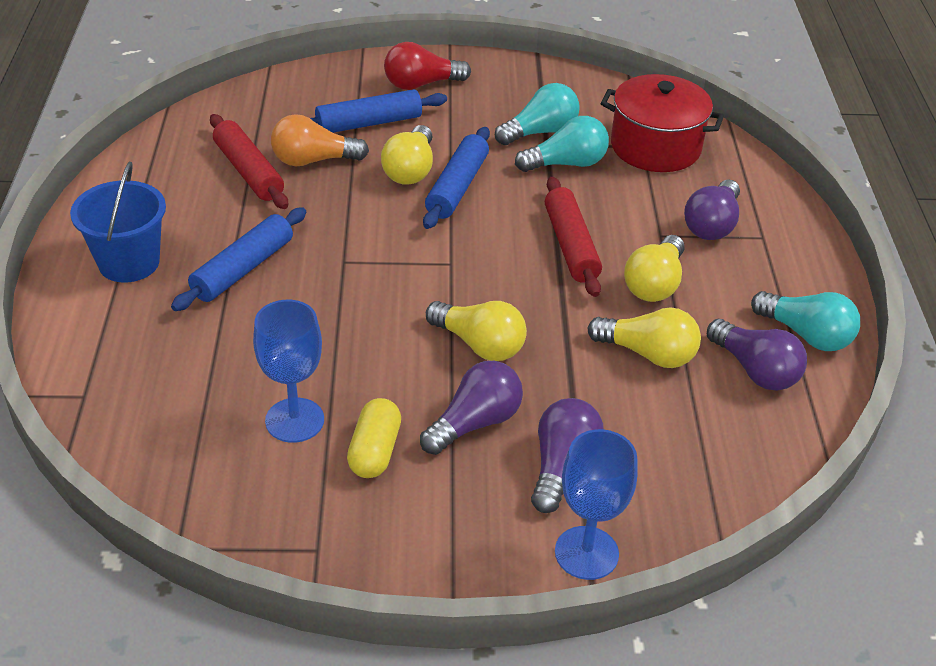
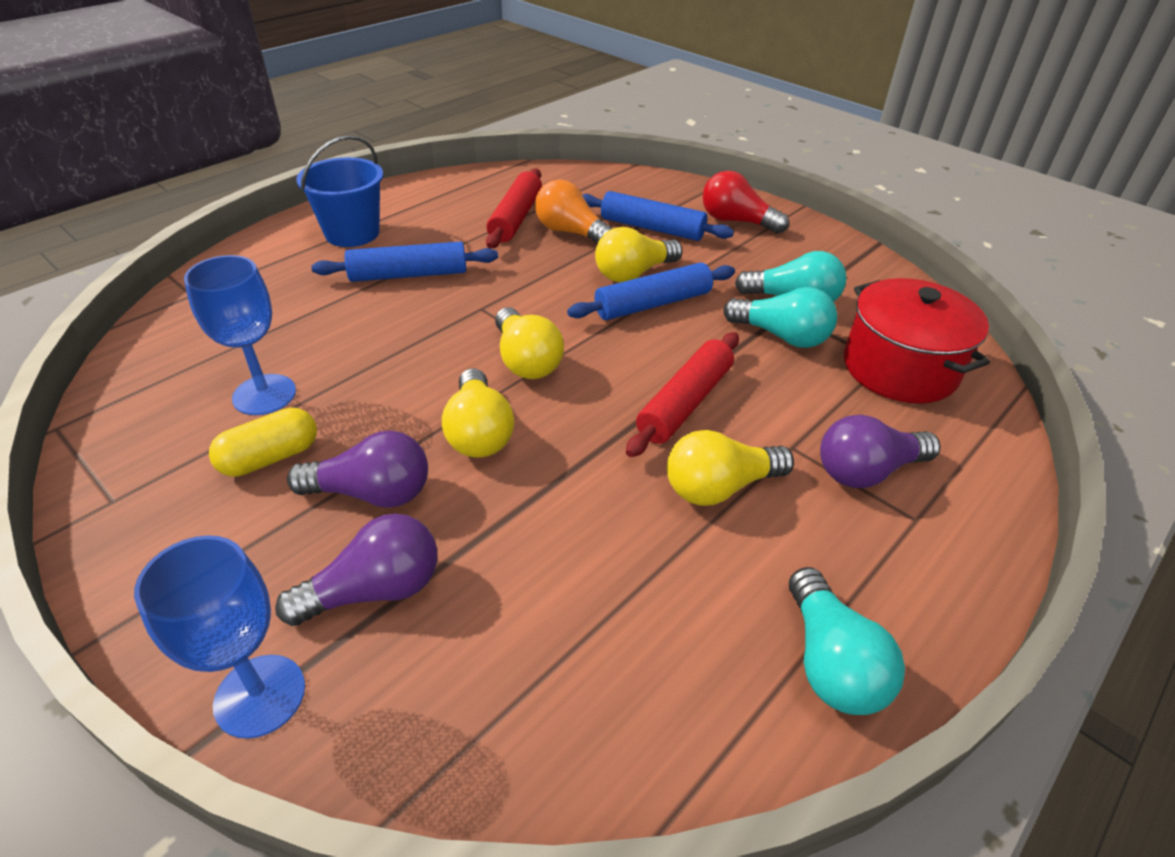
camera: 45 degrees right, 0 degrees up
(648, 354) = (615, 547): yellow light bulb -> yellow light bulb (526, 360)
(755, 370) = (709, 653): purple light bulb -> none

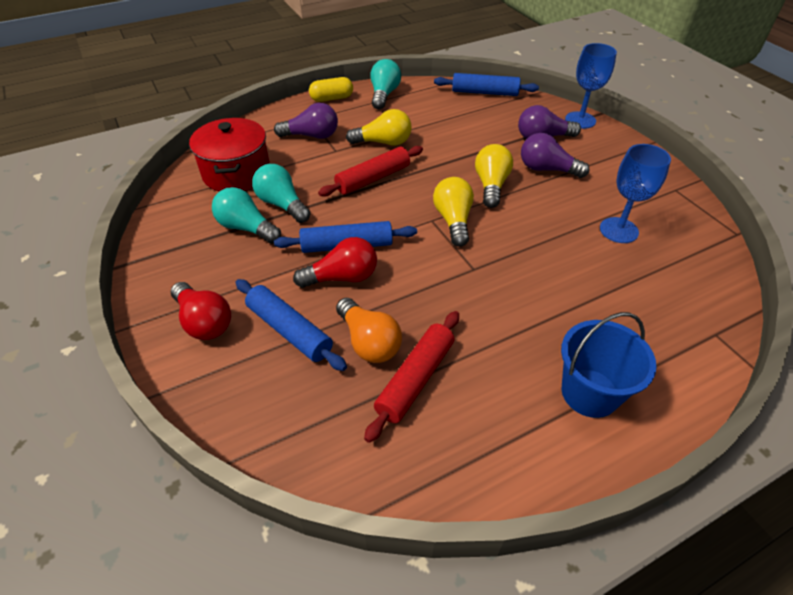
camera: 160 degrees left, 5 degrees up
(270, 458) = (602, 194): yellow capsule -> yellow capsule (332, 98)
(409, 274) = (530, 317): blue rolling pin -> blue rolling pin (484, 92)
(634, 273) = (342, 277): yellow light bulb -> red light bulb

